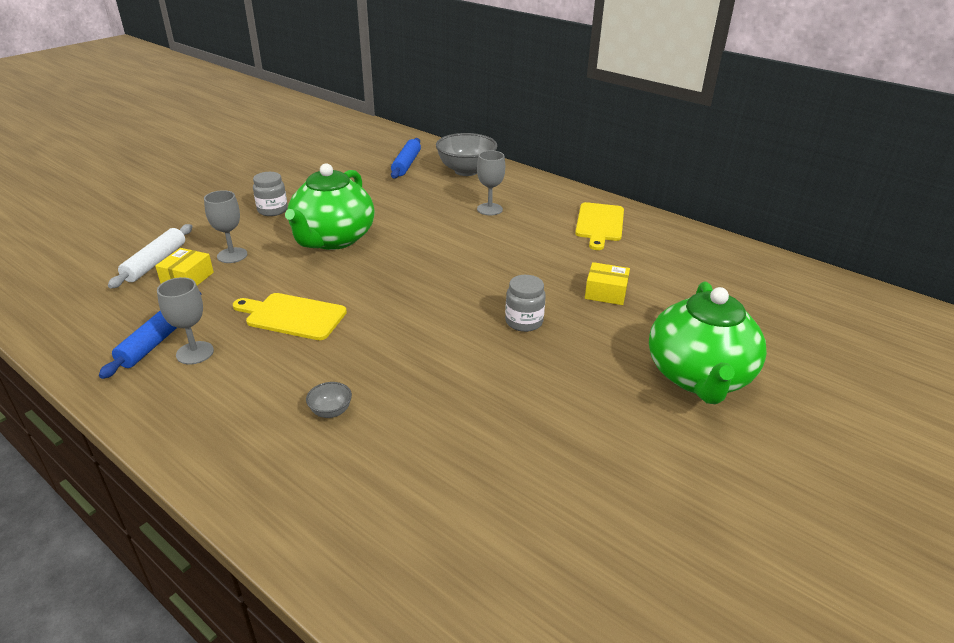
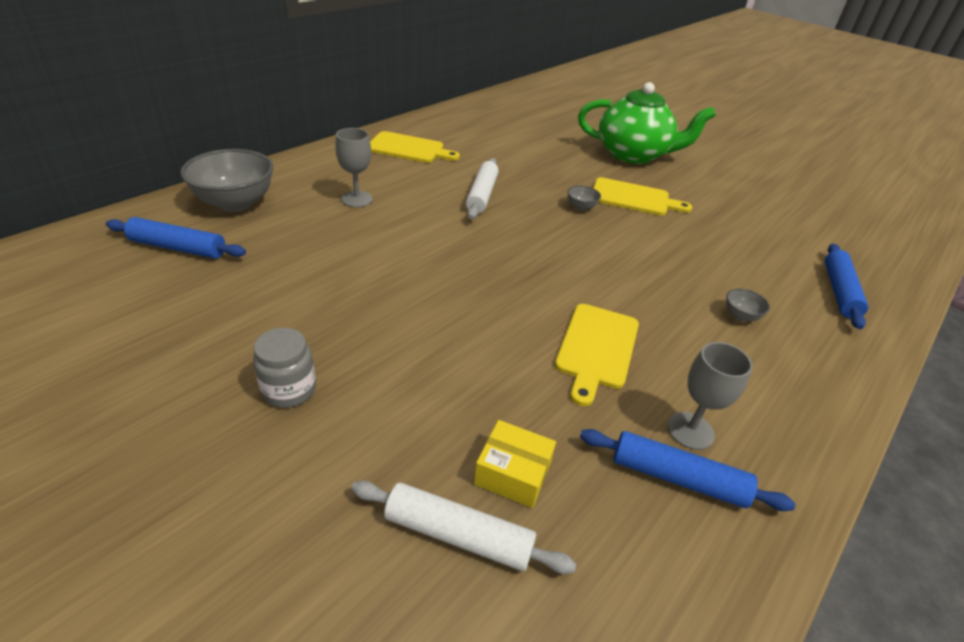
camera: 90 degrees left, 5 degrees up
(232, 255) = (442, 425): grey goblet -> none
(333, 239) = (408, 319): green teapot -> none
(379, 522) = (839, 291): none -> blue rolling pin
(523, 263) = (481, 195): none -> white rolling pin
(524, 322) = (581, 207): grey jar -> grey bowl
(564, 363) = (633, 198): none -> yellow cutting board
(605, 292) = (531, 166): yellow box -> none

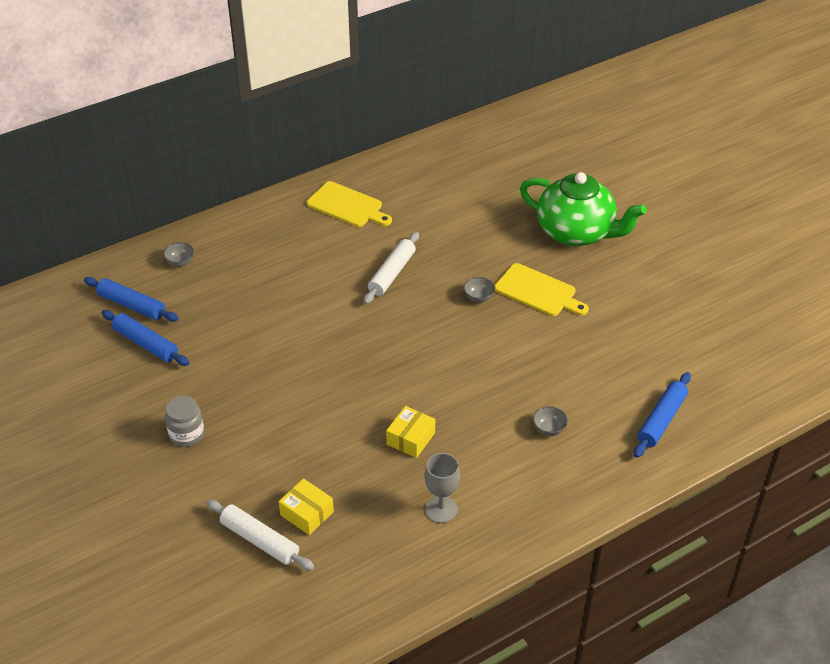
camera: 20 degrees right, 5 degrees up
(235, 203) = (180, 262): grey bowl -> grey bowl, size x0.43
(357, 199) = (279, 268): grey goblet -> none
(596, 348) = (410, 438): yellow cutting board -> yellow box
(677, 478) = (411, 536): blue rolling pin -> blue rolling pin (146, 343)

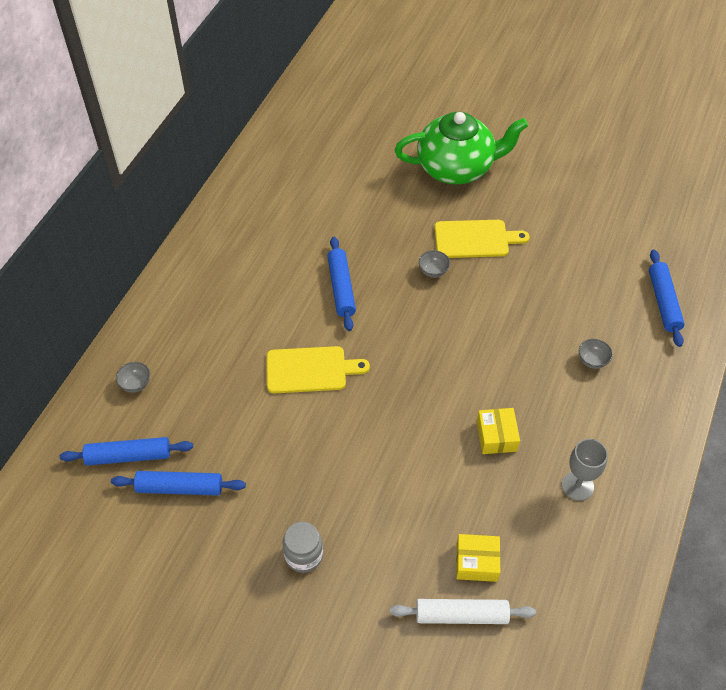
camera: 35 degrees left, 10 degrees up
(347, 206) = (242, 242): yellow cutting board -> yellow cutting board (310, 370)
(392, 273) = (341, 288): white rolling pin -> blue rolling pin

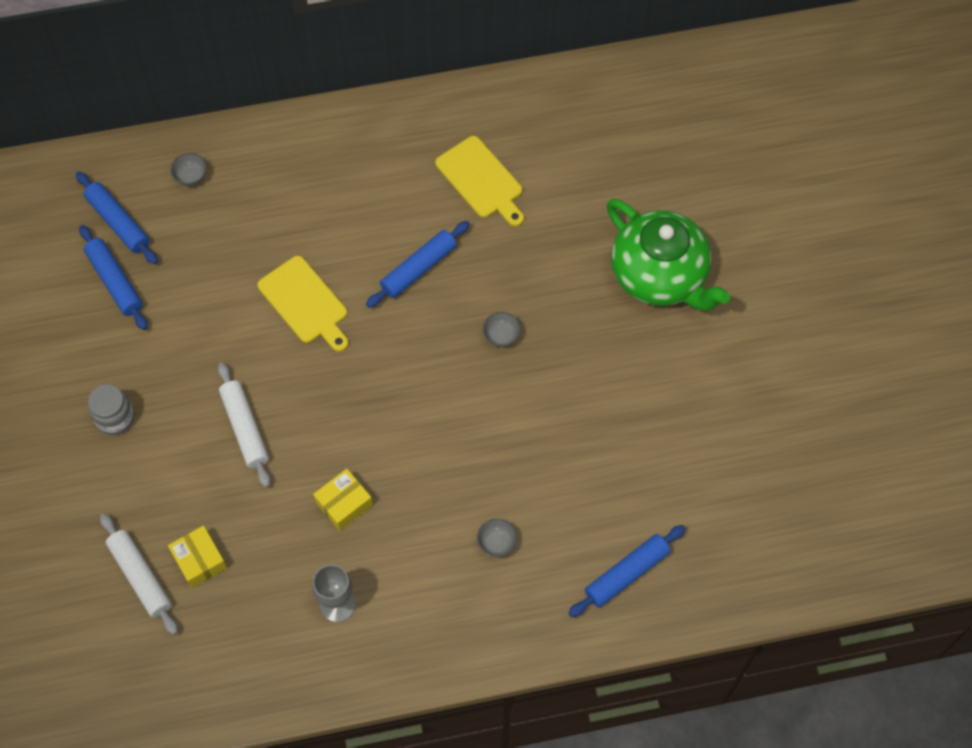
camera: 55 degrees right, 10 degrees up
(384, 466) = (245, 428): none -> white rolling pin
(475, 239) = (573, 349): yellow cutting board -> yellow cutting board (481, 180)

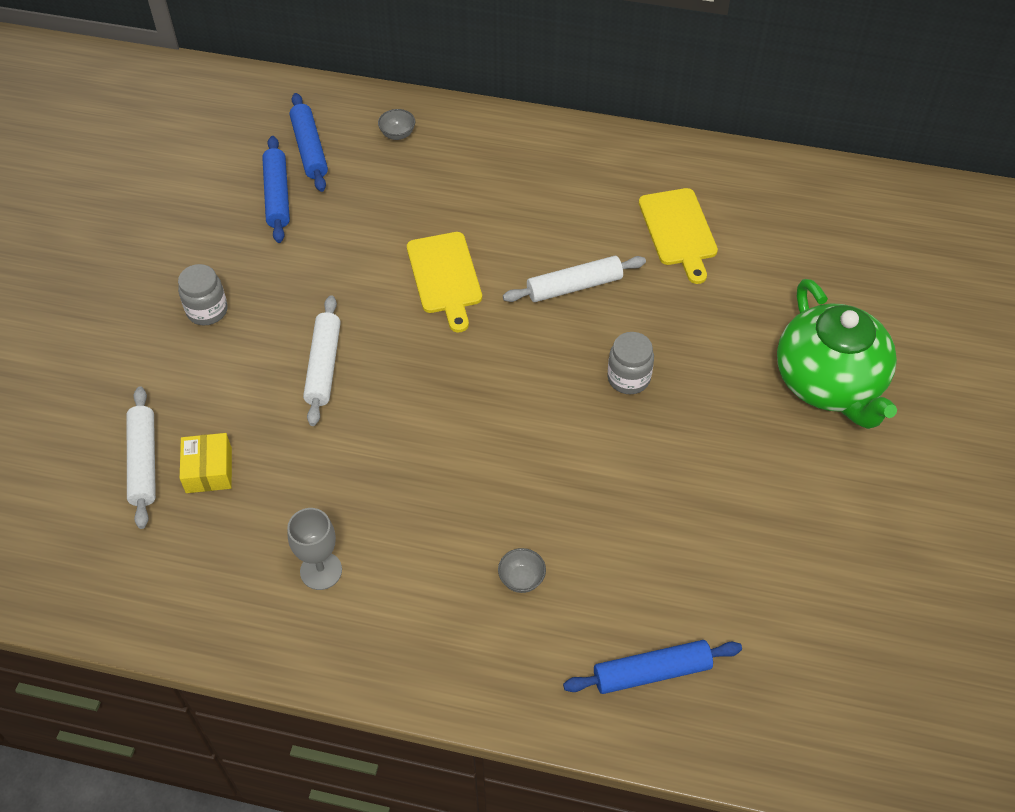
camera: 25 degrees right, 10 degrees down
(344, 503) = (382, 474): yellow box -> none
(418, 268) = (574, 286): blue rolling pin -> white rolling pin
(501, 336) = (628, 378): grey bowl -> grey jar

